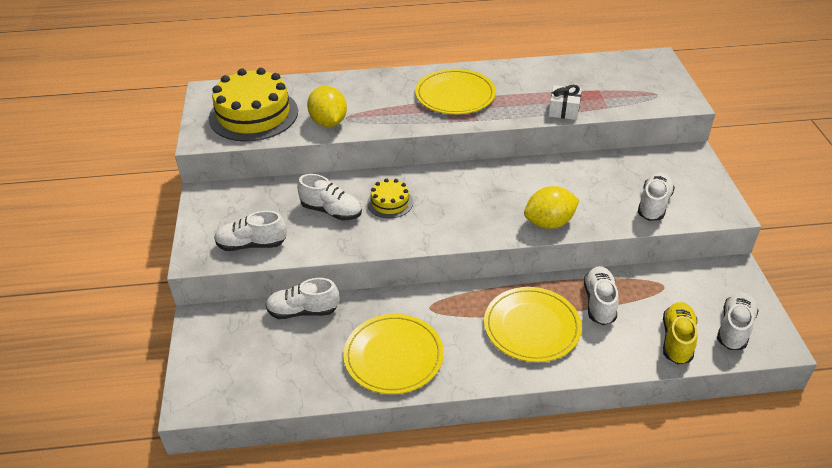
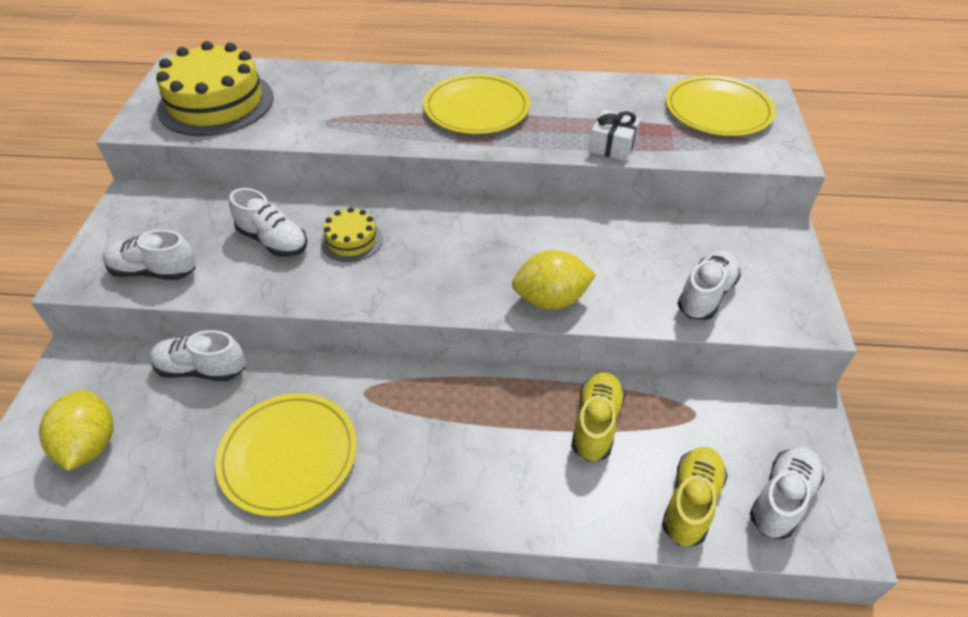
camera: 10 degrees right, 5 degrees up
(328, 122) = (301, 124): yellow lemon -> yellow lemon (90, 445)
(532, 327) = (490, 444): yellow plate -> yellow plate (718, 110)
(599, 303) = (596, 424): white shoe -> yellow shoe

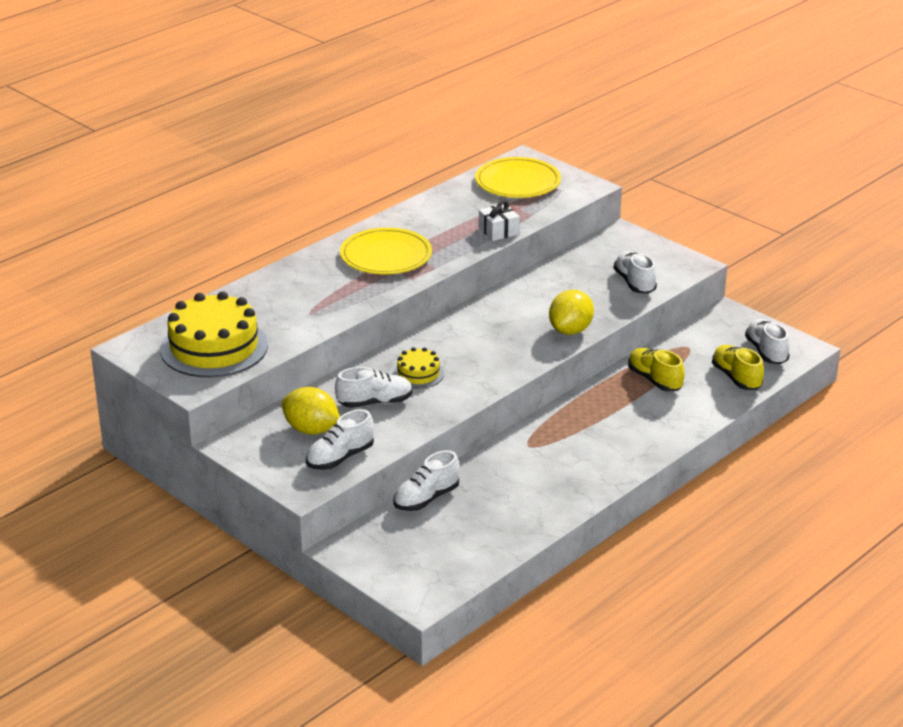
camera: 50 degrees left, 15 degrees down
(90, 445) = (438, 561): yellow lemon -> yellow lemon (311, 430)
(288, 455) = (544, 489): yellow plate -> none

